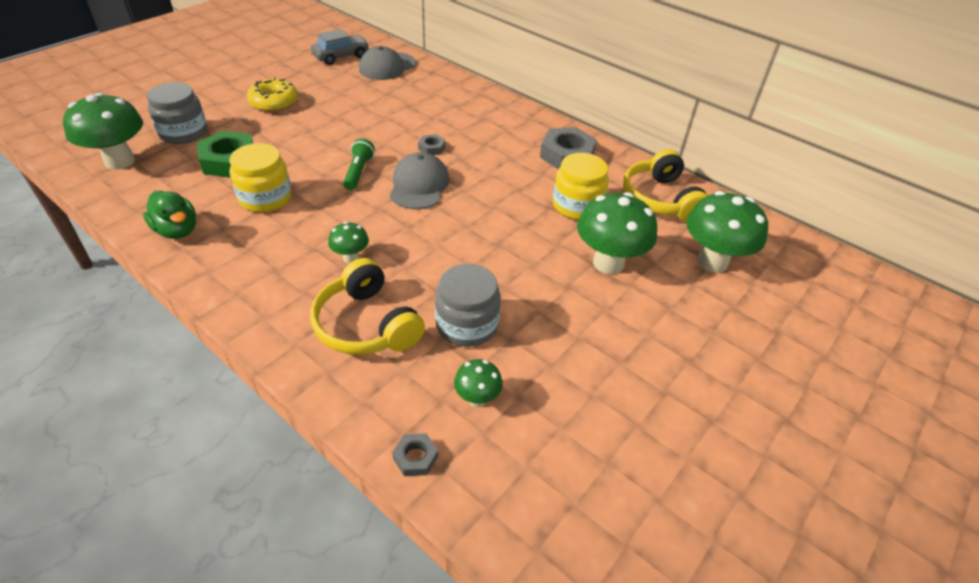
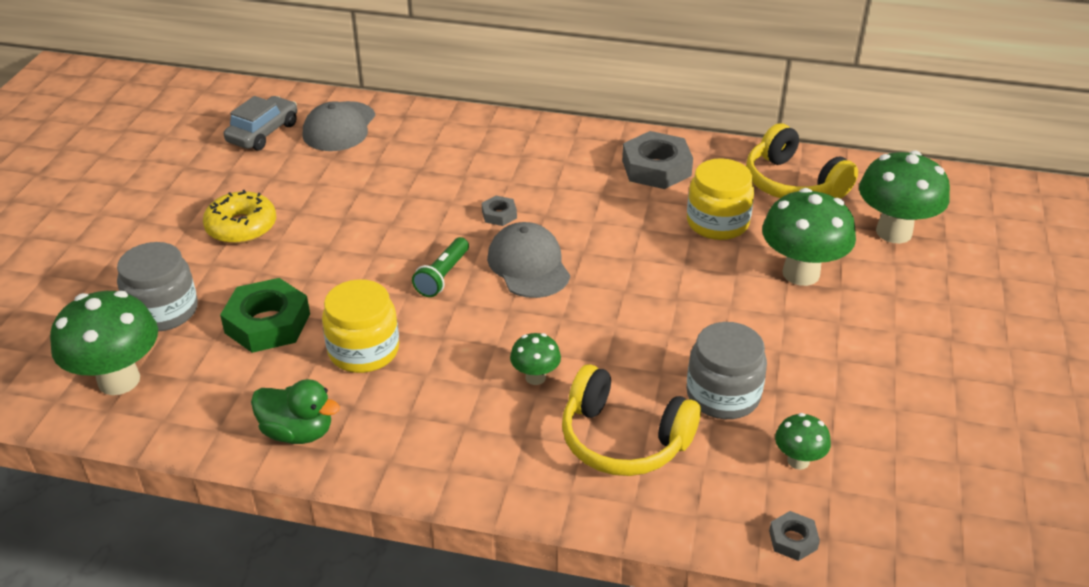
camera: 25 degrees left, 5 degrees down
(358, 172) = (443, 276): green flashlight -> green flashlight turned 135 degrees counterclockwise

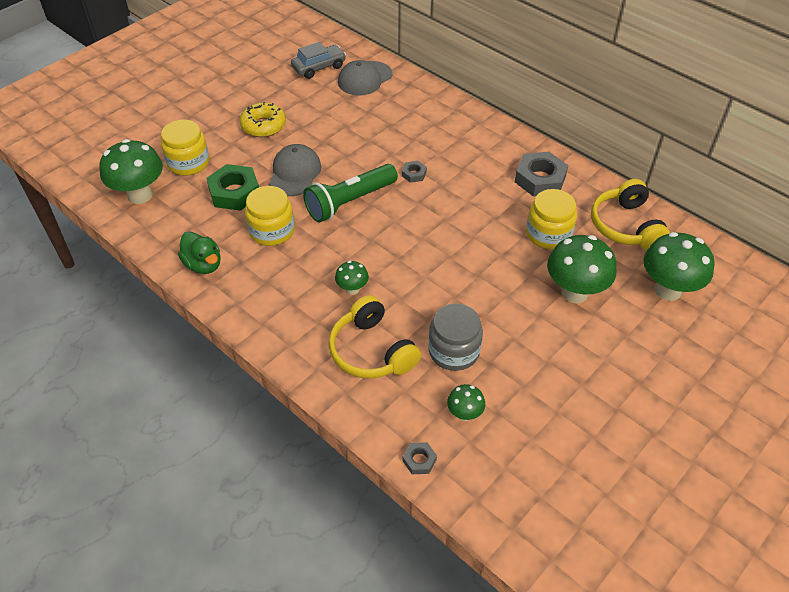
camera: 30 degrees right, 10 degrees up
(163, 311) = (188, 163): grey jar -> yellow jar
(443, 276) = (350, 202): green flashlight -> green flashlight, size x1.79
(528, 265) = (405, 215): grey cap -> grey cap (295, 173)

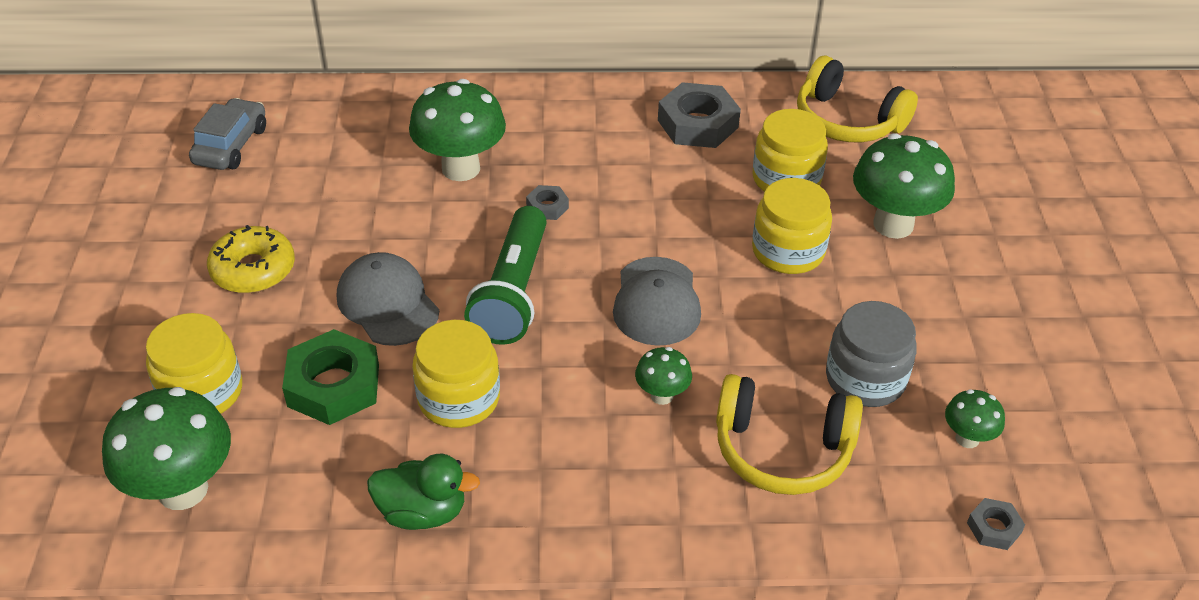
camera: 45 degrees left, 5 degrees down
(364, 78) = (320, 125): grey cap -> grey cap (656, 302)
(500, 268) = (788, 251): none -> yellow jar
(667, 290) = (968, 162): green mushroom -> green mushroom (461, 168)

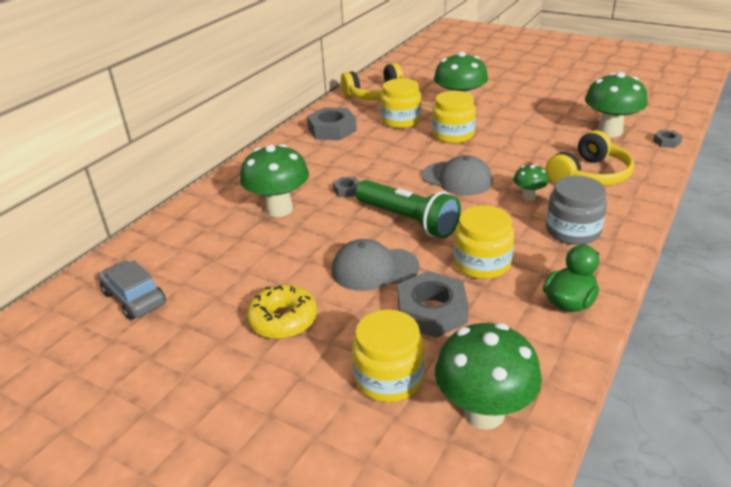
camera: 55 degrees left, 10 degrees down
(333, 385) = (432, 311): green nut -> grey nut
(865, 379) = (556, 142): grey jar -> grey jar (572, 231)
(967, 438) = (610, 131): green mushroom -> green mushroom, size x1.98

